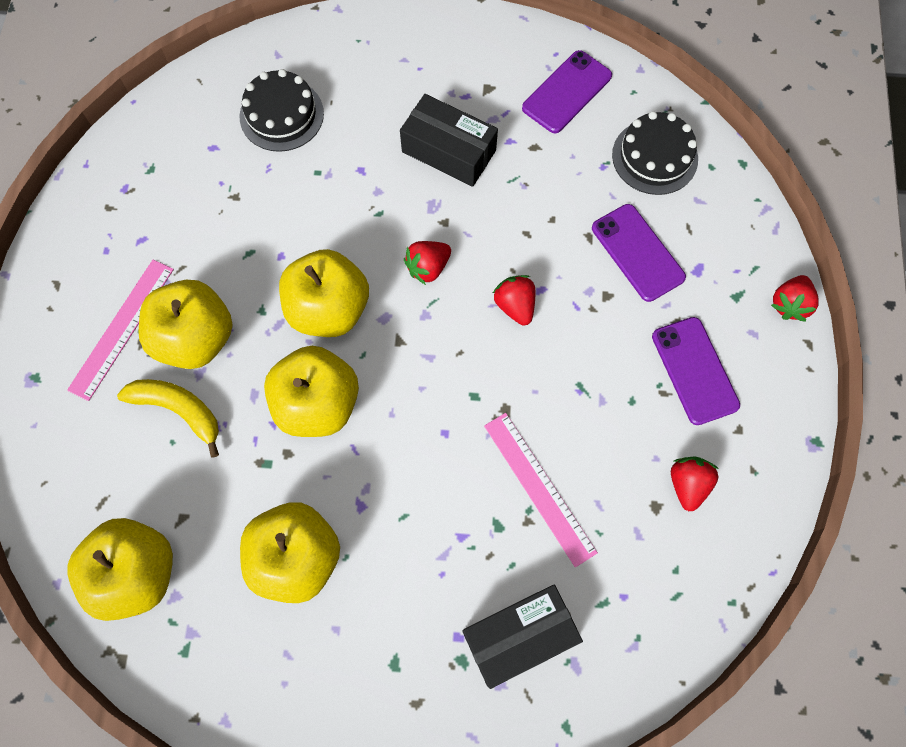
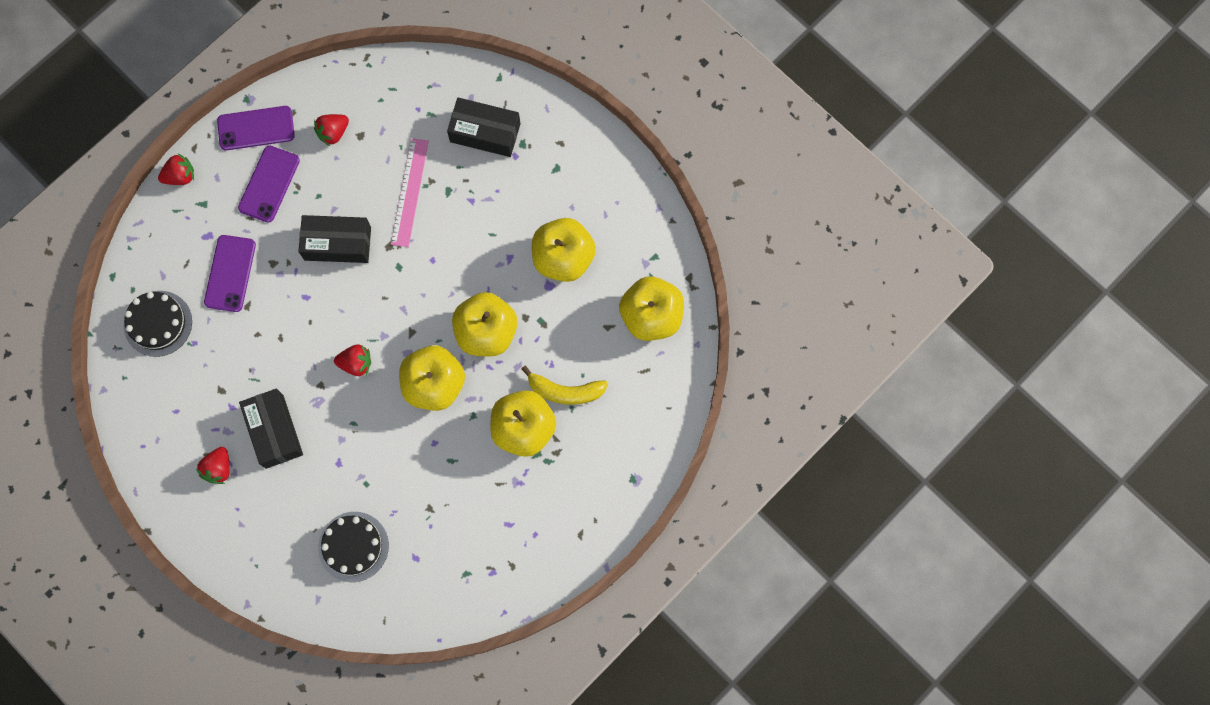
camera: 140 degrees left, 5 degrees up
(121, 328) = (562, 471): pink ruler -> none
(179, 410) = (565, 391): yellow banana -> yellow banana turned 60 degrees counterclockwise
(515, 306) = (329, 299): red strawberry -> red strawberry (218, 468)
(562, 368) = (337, 243): none -> black box
(567, 92) = (164, 412): purple phone -> purple phone (256, 128)

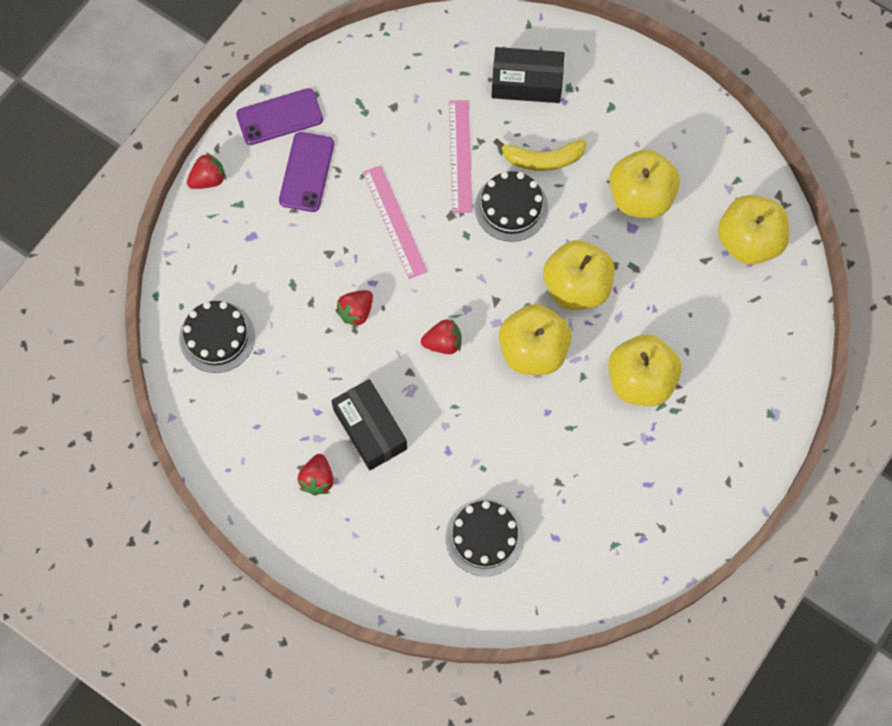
camera: 10 degrees left, 5 degrees down
(230, 273) = (284, 271): purple phone -> none
(333, 133) = (364, 108): red strawberry -> red strawberry (356, 312)
(337, 243) = (394, 221): black box -> pink ruler
(444, 248) = (511, 207): none -> black cake
(565, 391) = (676, 334): yellow banana -> yellow banana (542, 159)

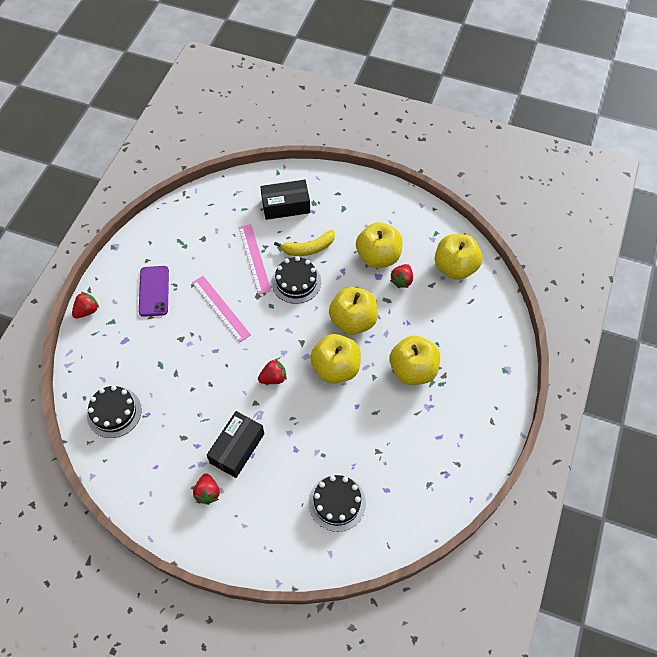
camera: 15 degrees left, 10 degrees down
(279, 117) = (128, 261): purple phone -> none
(356, 312) = (208, 372): red strawberry -> red strawberry (402, 280)
(370, 429) = (237, 448): black box -> black box turned 75 degrees clockwise

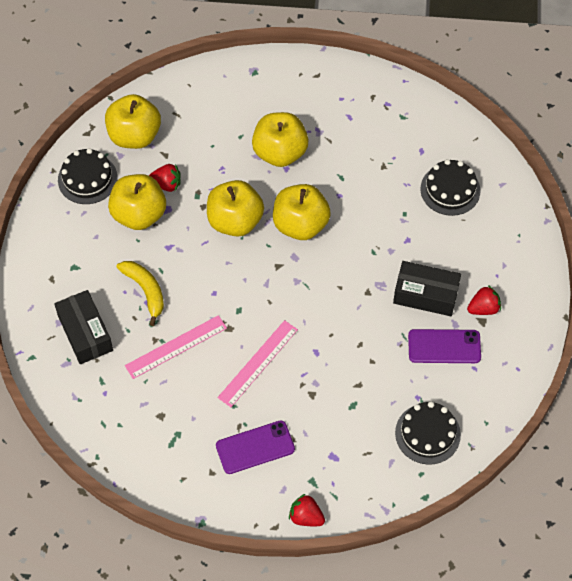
camera: 105 degrees left, 0 degrees up
(184, 448) = (444, 346): none -> purple phone
(273, 378) = (332, 282): red strawberry -> none
(296, 282) = (198, 292): black cake -> black cake (87, 179)

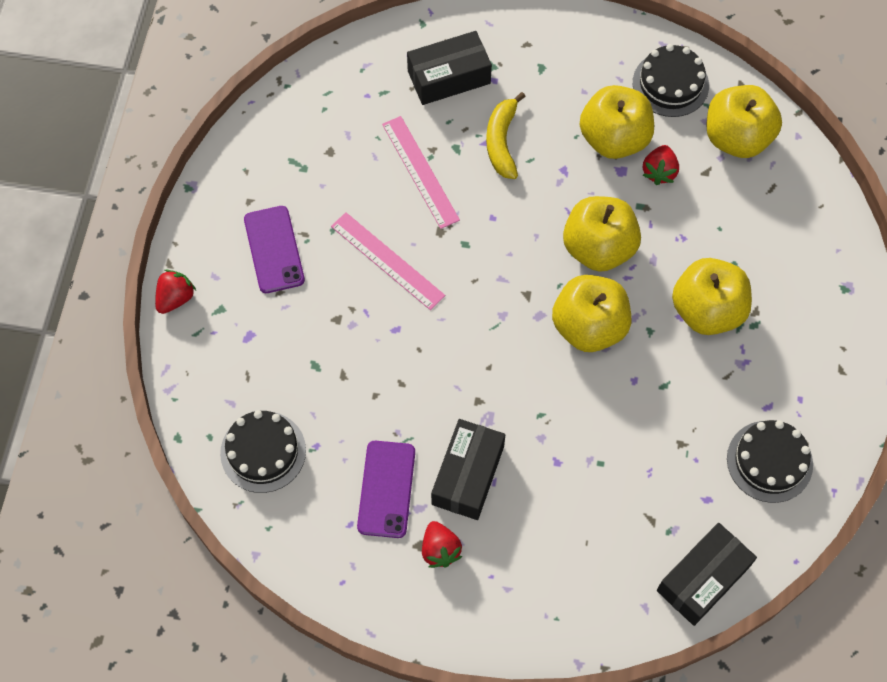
camera: 95 degrees right, 5 degrees up
(145, 291) = (502, 142): yellow banana -> yellow banana turned 120 degrees clockwise
(450, 190) = (638, 531): black cake -> black cake (769, 461)
(477, 152) = (703, 578): none -> black box

